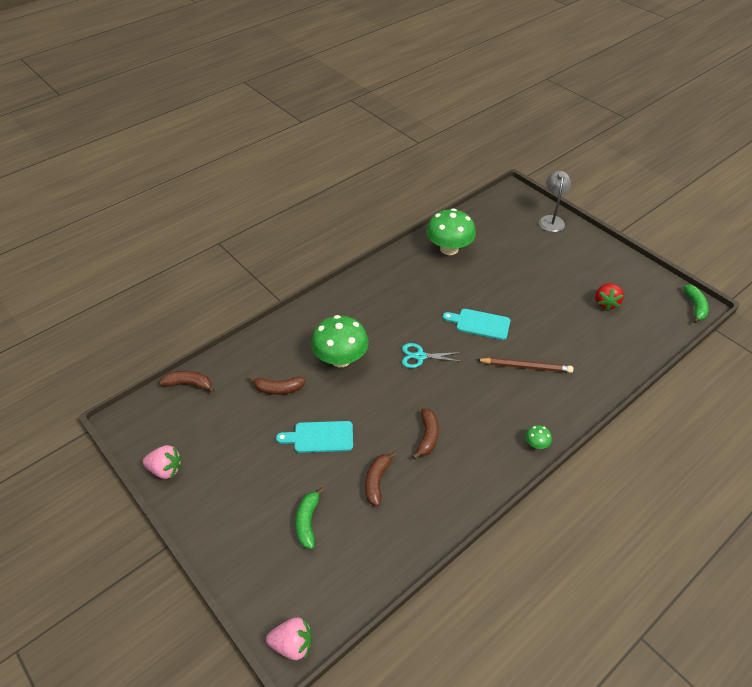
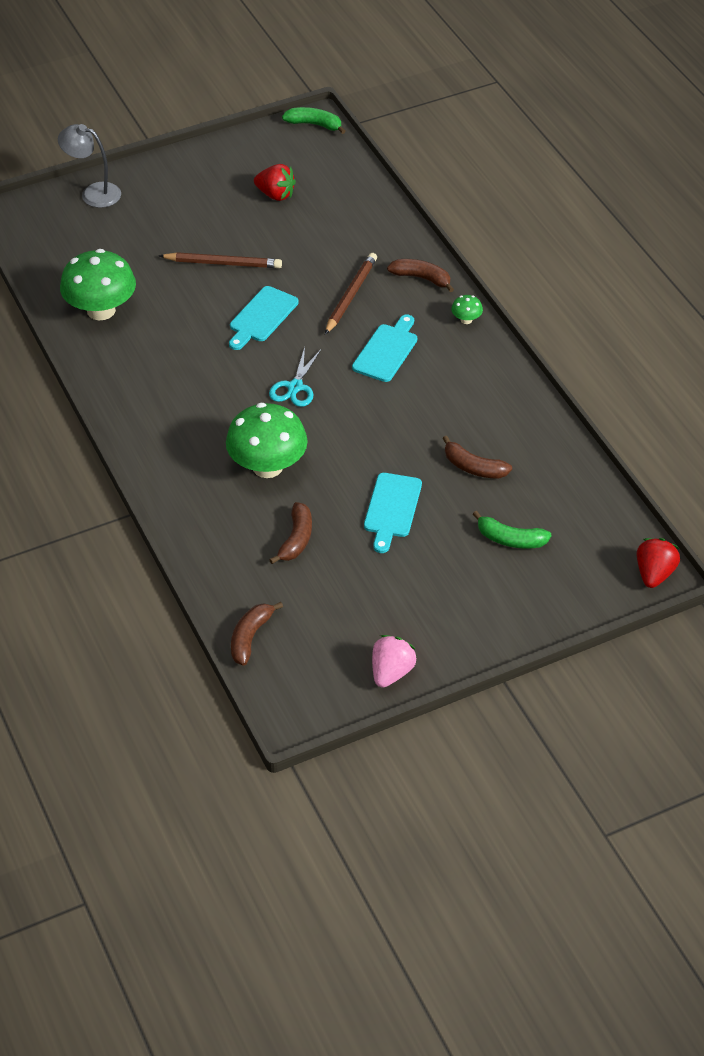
camera: 75 degrees left, 0 degrees up
(292, 644) = (654, 574): pink strawberry -> red strawberry
(427, 436) = (425, 409): brown banana -> brown banana (422, 278)
(478, 400) = (387, 351): none -> turquoise cutting board
(521, 293) = (223, 263): none -> brown pencil

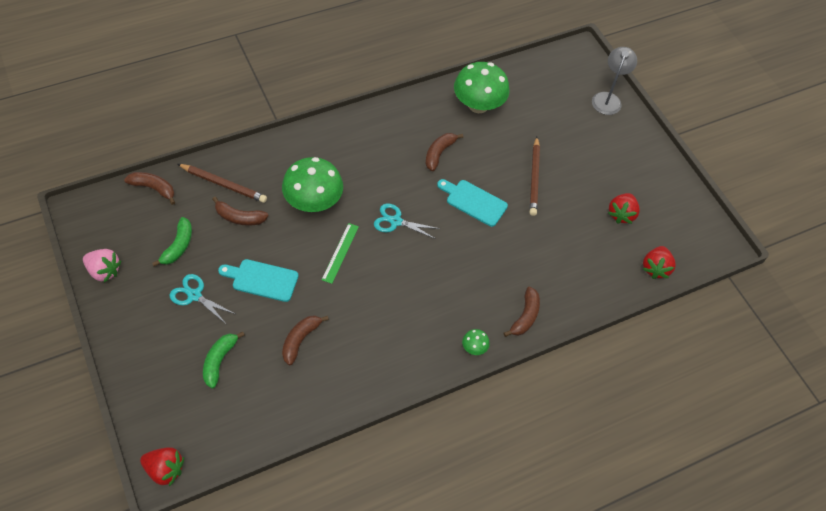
camera: 85 degrees right, 10 degrees up
(184, 348) = (439, 153): none -> brown banana
(314, 124) = (718, 245): green banana -> green banana (178, 246)
(346, 437) = (340, 253): none -> green ruler
(349, 174) = (655, 268): none -> red strawberry
(350, 295) = (501, 263): brown pencil -> brown pencil (224, 184)
(387, 351) = (435, 285): turquoise cutting board -> none
(420, 573) = (194, 295): none -> turquoise scissors

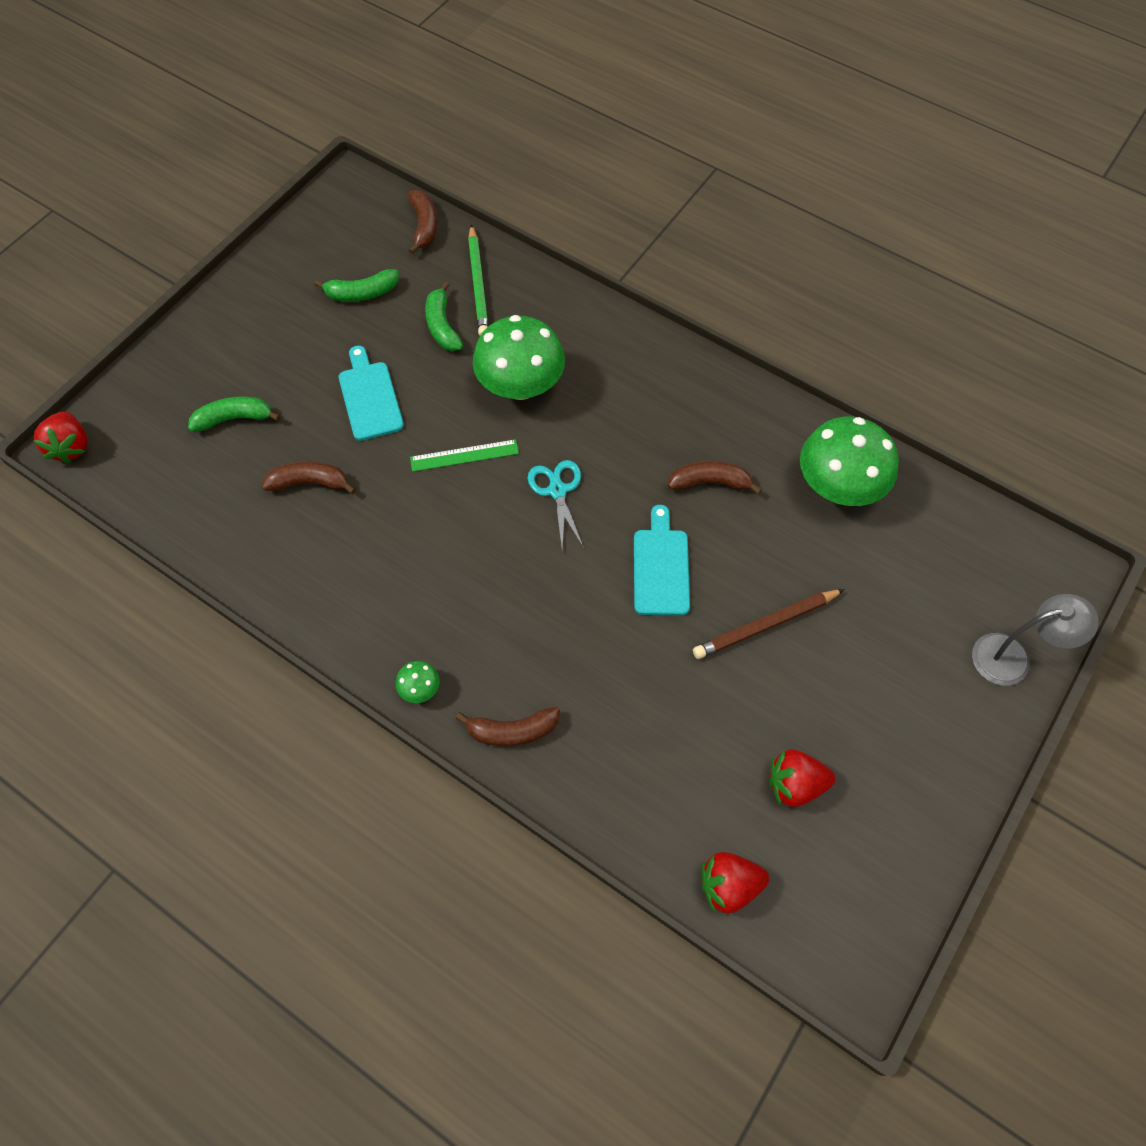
camera: 65 degrees right, 5 degrees up
(104, 271) = (285, 249): pink strawberry -> none
(194, 295) = (306, 346): turquoise scissors -> none
(224, 184) = (478, 284): brown pencil -> green pencil
(239, 217) = (442, 326): brown banana -> green banana

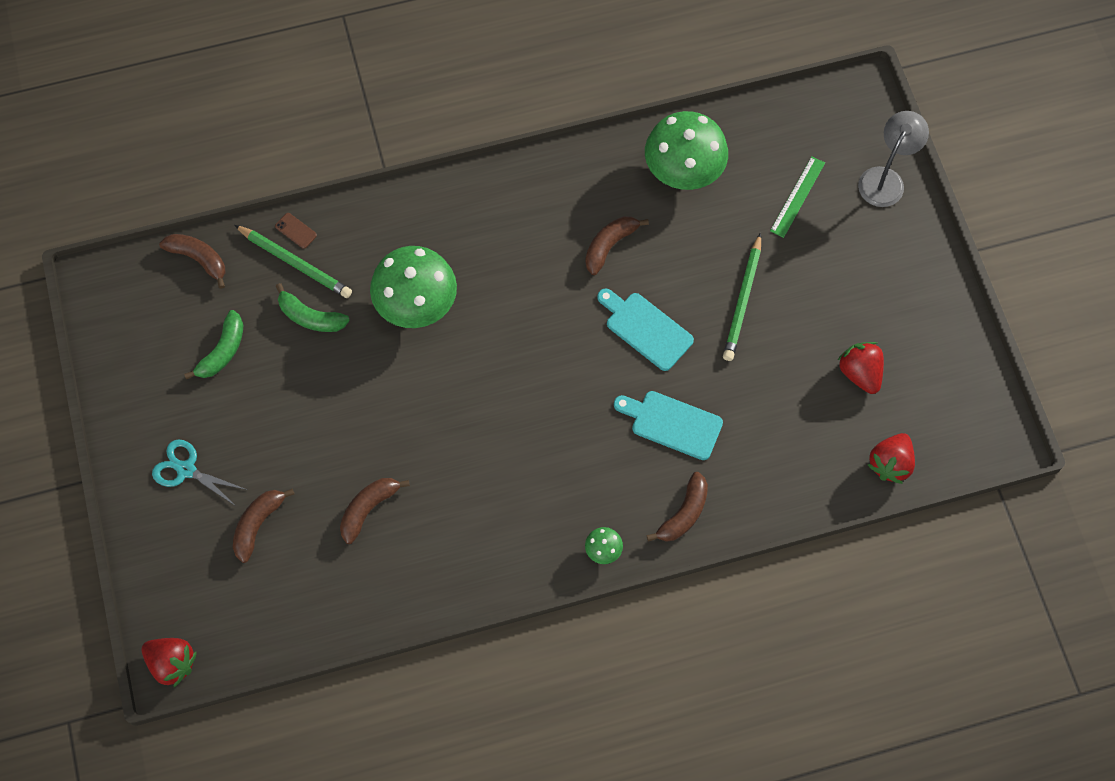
camera: 50 degrees left, 5 degrees up
(234, 418) = (258, 524): green banana -> brown banana
(370, 397) = (329, 414): turquoise cutting board -> turquoise cutting board (672, 424)
(464, 455) = (442, 386): green ruler -> green ruler (797, 197)
(506, 265) = (296, 231): none -> brown phone
(557, 490) = (527, 347): turquoise scissors -> turquoise scissors (186, 469)
(765, 625) = (743, 300): brown pencil -> green pencil
(795, 784) = (860, 373): red strawberry -> red strawberry turned 120 degrees clockwise

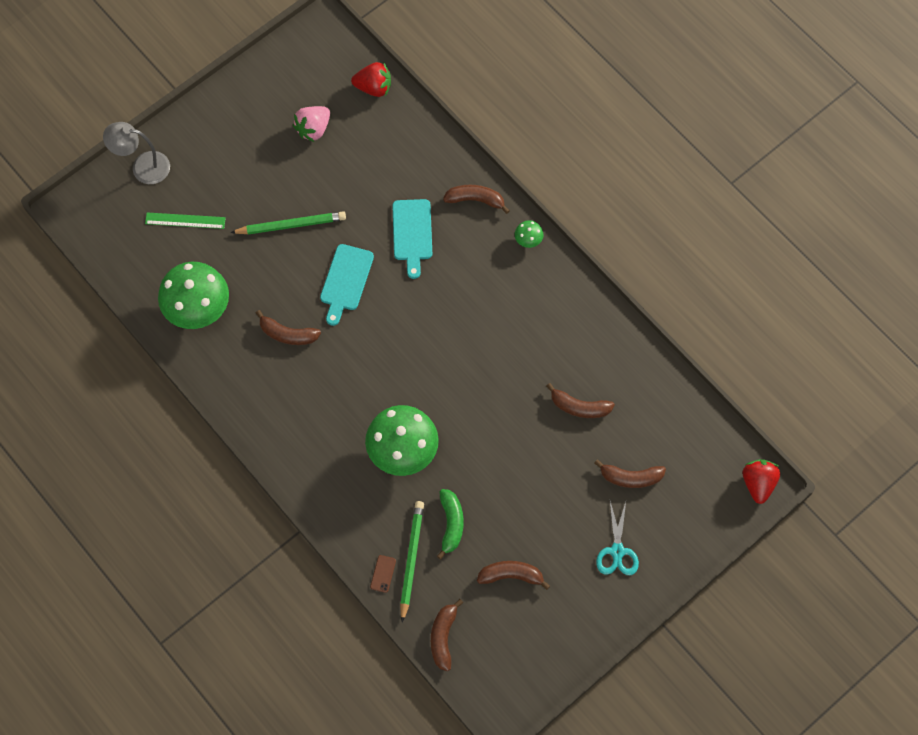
camera: 115 degrees left, 0 degrees up
(223, 351) = (511, 575): green banana -> brown banana
(860, 373) = (313, 129): red strawberry -> pink strawberry

